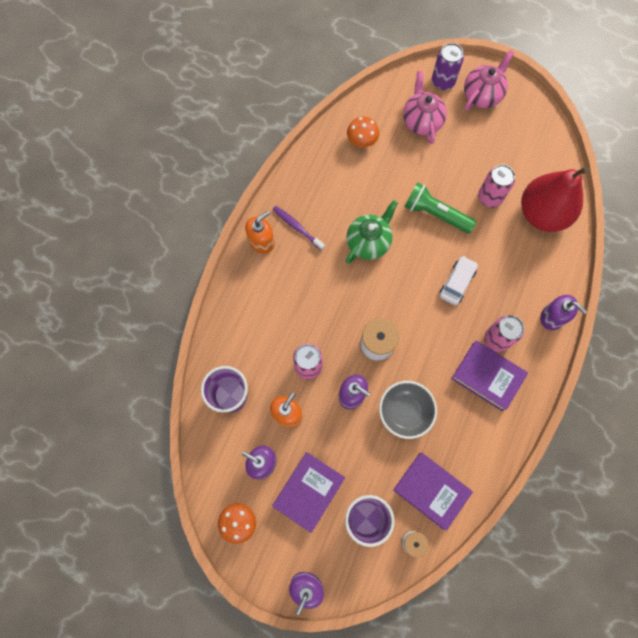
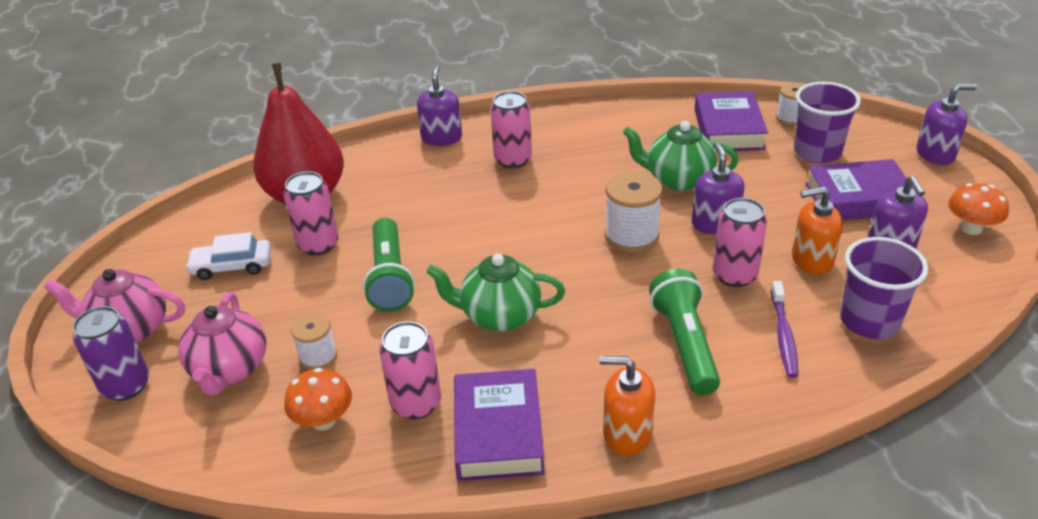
camera: 125 degrees left, 35 degrees down
(286, 303) = (685, 344): none -> green flashlight
(297, 227) = (557, 405): purple toothbrush -> purple toothbrush (783, 335)
(343, 177) = (416, 403): none -> pink can
(402, 157) = (318, 356): none -> white spool
(405, 412) = (678, 179): grey bowl -> green teapot
(421, 121) = (230, 370): pink teapot -> pink teapot turned 45 degrees counterclockwise
(457, 283) = (474, 215): white car -> white car (232, 266)
(487, 377) = (564, 148): purple book -> purple book (498, 432)

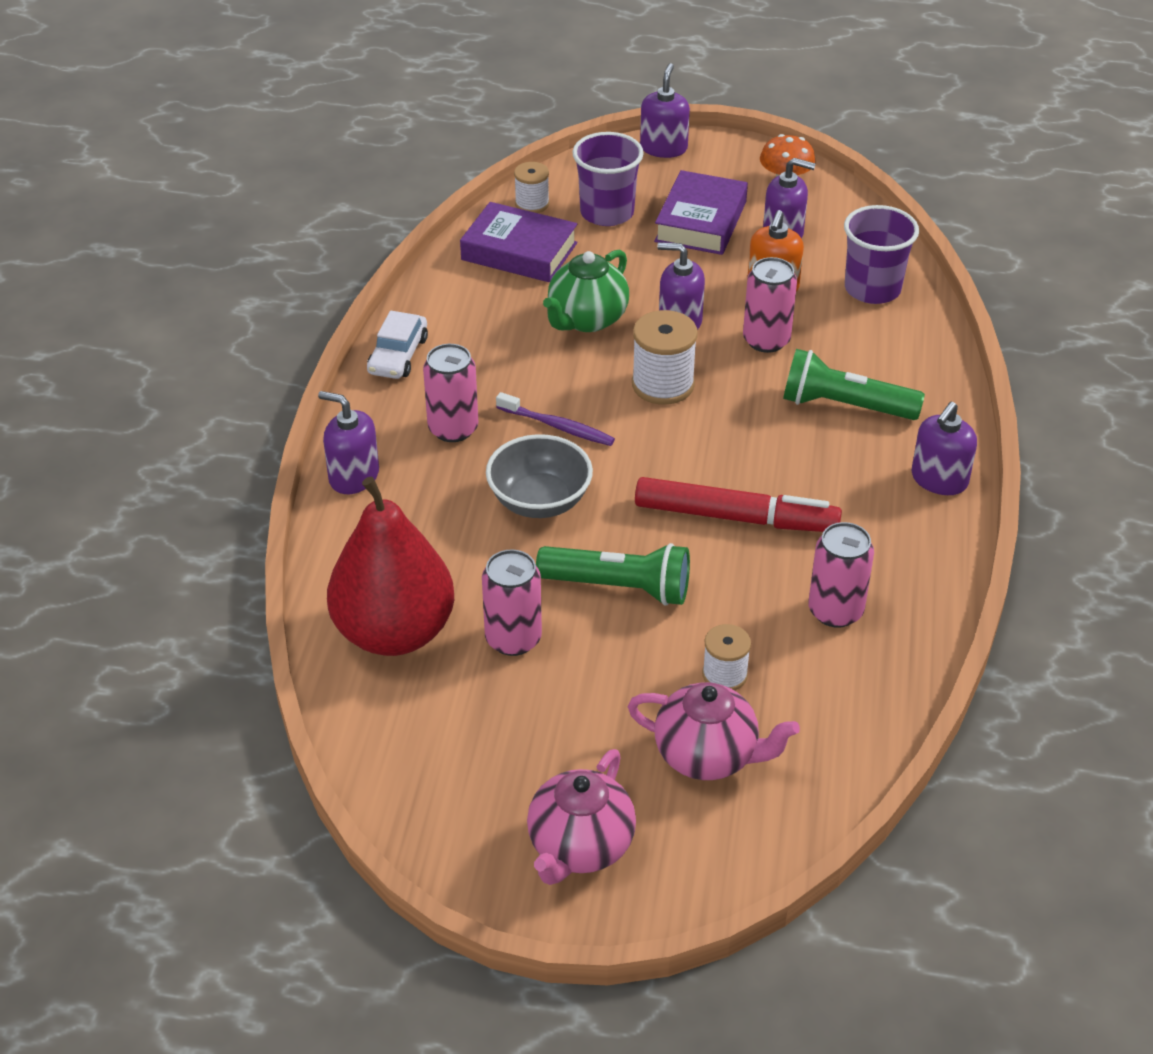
camera: 70 degrees left, 5 degrees up
(126, 386) = (686, 857): purple can -> none
(232, 266) = (506, 729): white car -> white car (398, 355)
(323, 420) = (826, 687): orange mushroom -> none
(461, 216) = (539, 501): none -> grey bowl
(498, 432) = (901, 562): purple book -> none
(499, 316) = (735, 517): green teapot -> red marker
(627, 433) = (939, 479): orange soap dispenser -> purple soap dispenser
(783, 335) = (864, 343): purple toothbrush -> purple toothbrush (558, 426)

